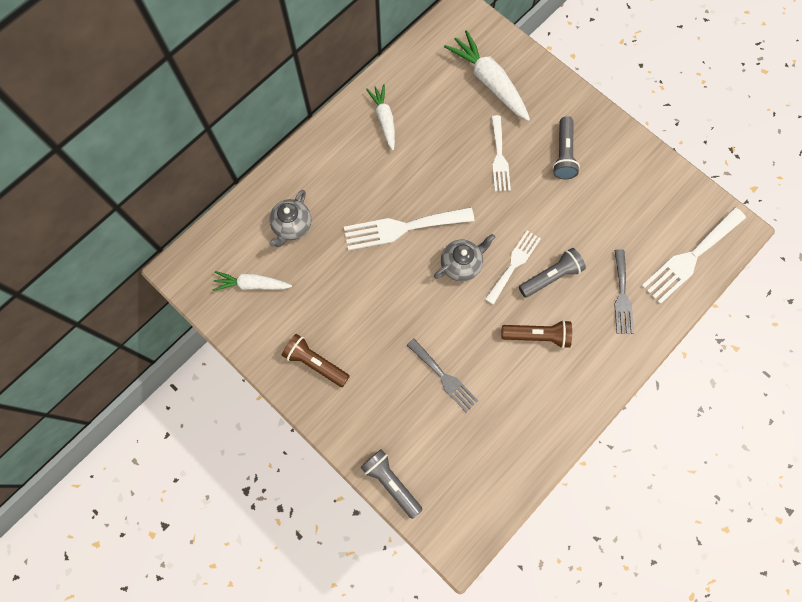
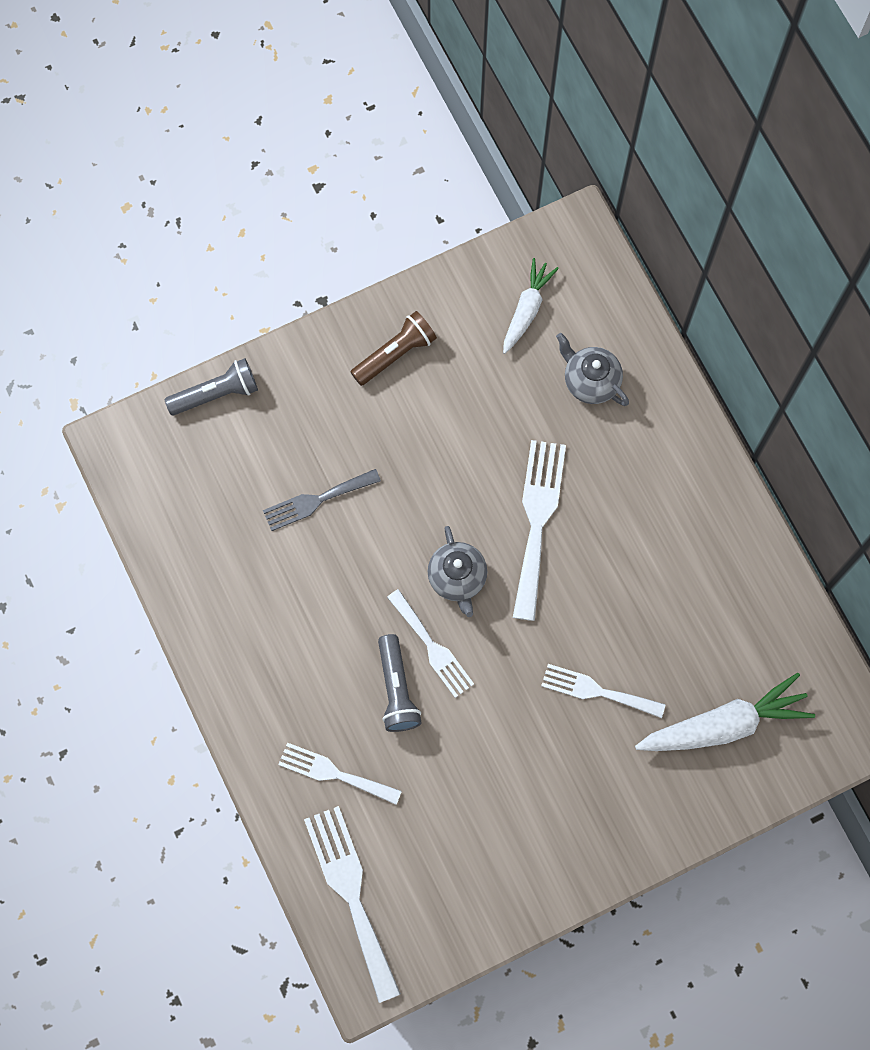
camera: 110 degrees right, 0 degrees up
(384, 119) = (711, 553): white carrot -> none
(537, 335) = (324, 638): brown flashlight -> none
(563, 154) = (570, 784): grey flashlight -> none
(622, 295) = (335, 773): grey fork -> white fork

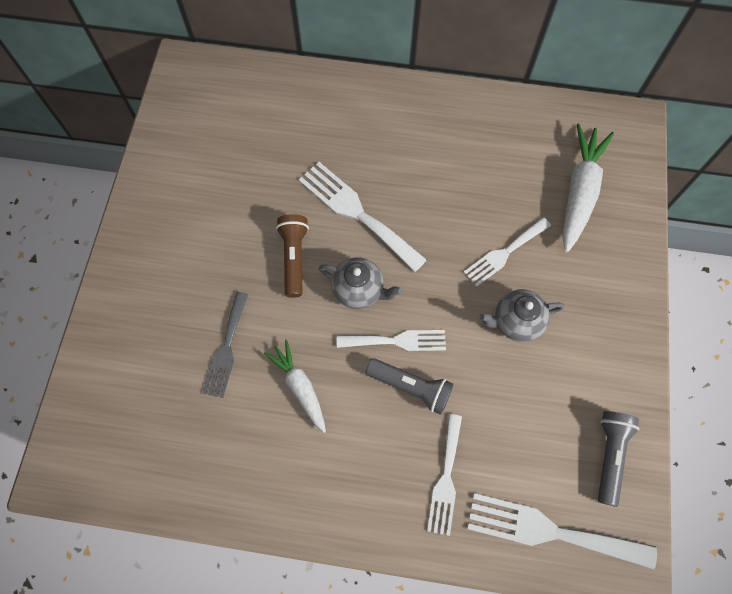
camera: 55 degrees left, 5 degrees down
(216, 394) = (86, 367): grey flashlight -> grey flashlight (609, 456)
(335, 773) = (445, 478): white fork -> white fork turned 45 degrees counterclockwise
(395, 354) = (166, 224): brown flashlight -> brown flashlight (294, 258)
(527, 309) = (208, 126): white carrot -> white carrot (300, 387)
(590, 381) = (287, 121): grey teapot -> grey teapot (516, 322)

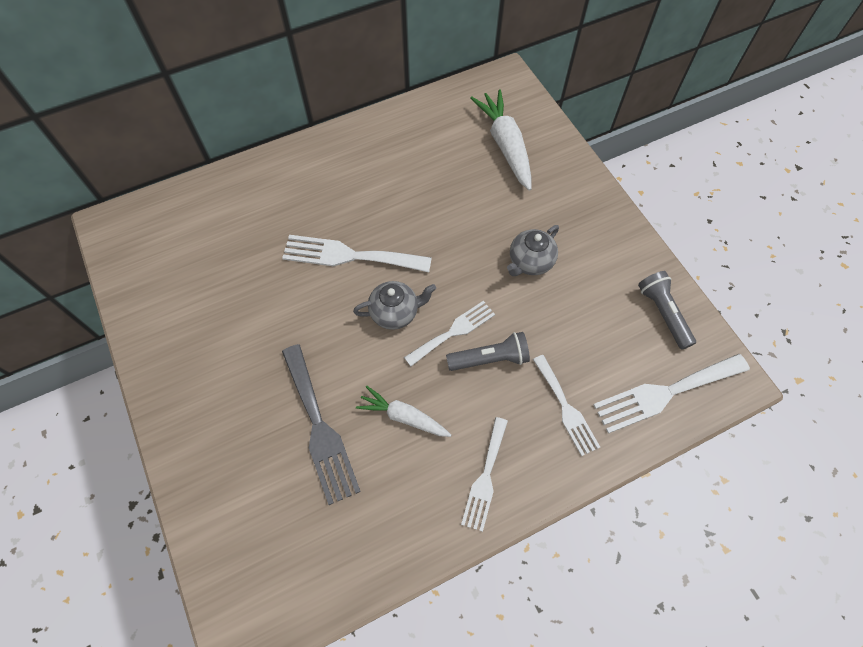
camera: 35 degrees left, 5 degrees down
(226, 348) = (318, 426): grey fork -> grey fork, size x1.53
(294, 258) = (324, 321): brown flashlight -> none
(505, 253) = (485, 218): white fork -> white fork (485, 476)

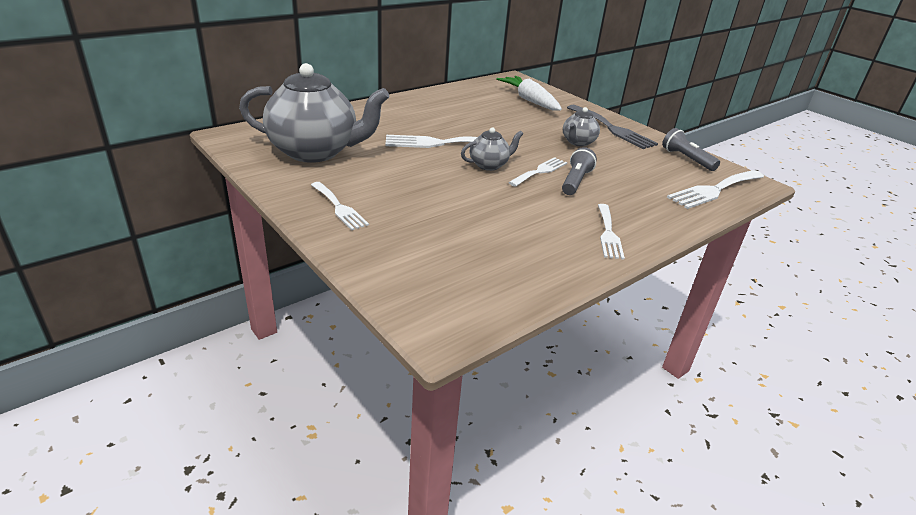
camera: 15 degrees left, 30 degrees down
(199, 269) = (315, 152): none -> grey teapot
(318, 426) = (455, 217): grey fork -> grey fork (611, 128)
(403, 416) = (524, 209): white carrot -> none
(489, 359) = (575, 181): grey flashlight -> grey flashlight turned 45 degrees counterclockwise
(565, 407) = (647, 199): white fork -> white fork (338, 207)

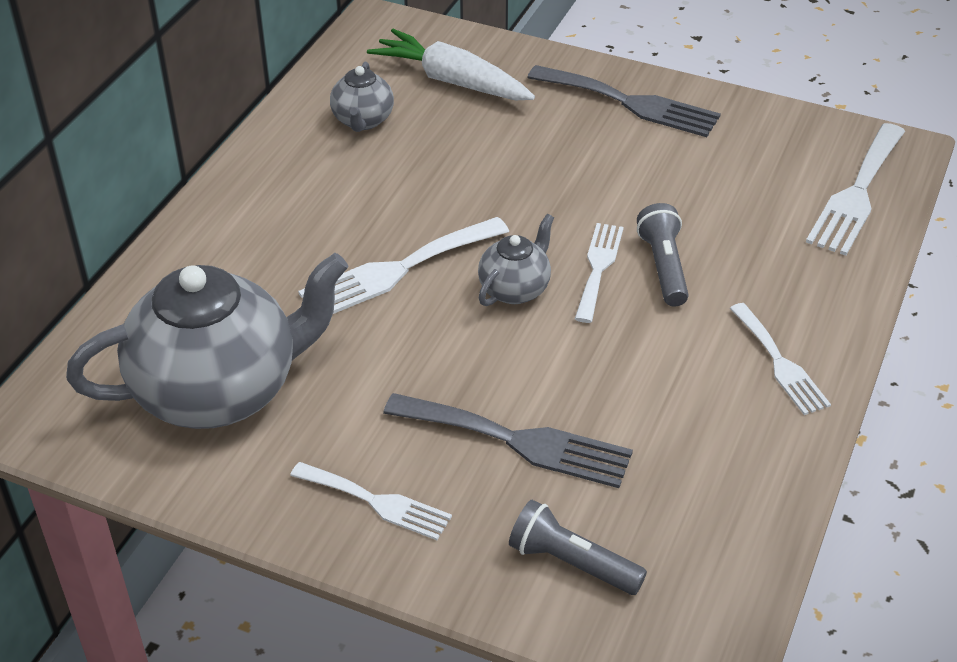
camera: 25 degrees left, 10 degrees up
(431, 212) = (515, 441): none -> grey fork
(578, 142) = (604, 165): grey teapot -> grey teapot (363, 121)
(687, 159) = (780, 134): grey flashlight -> grey flashlight (572, 563)

